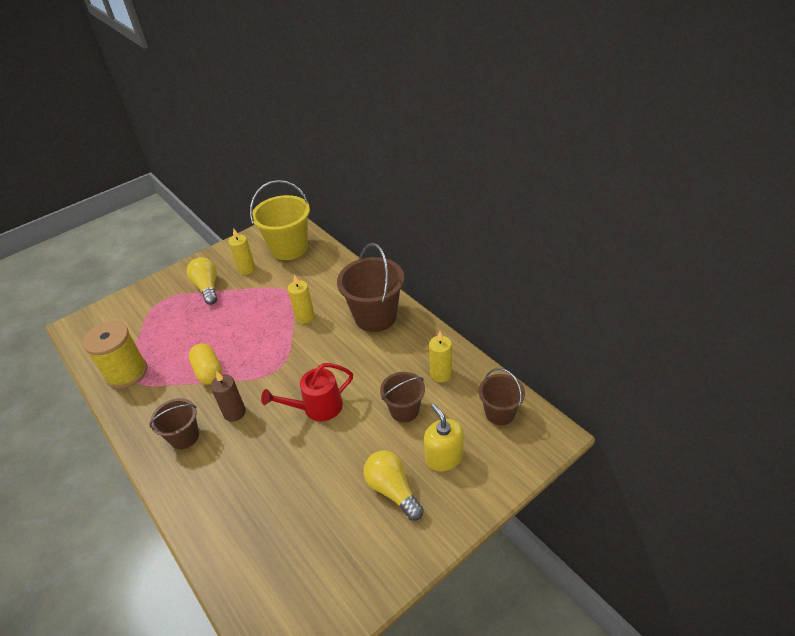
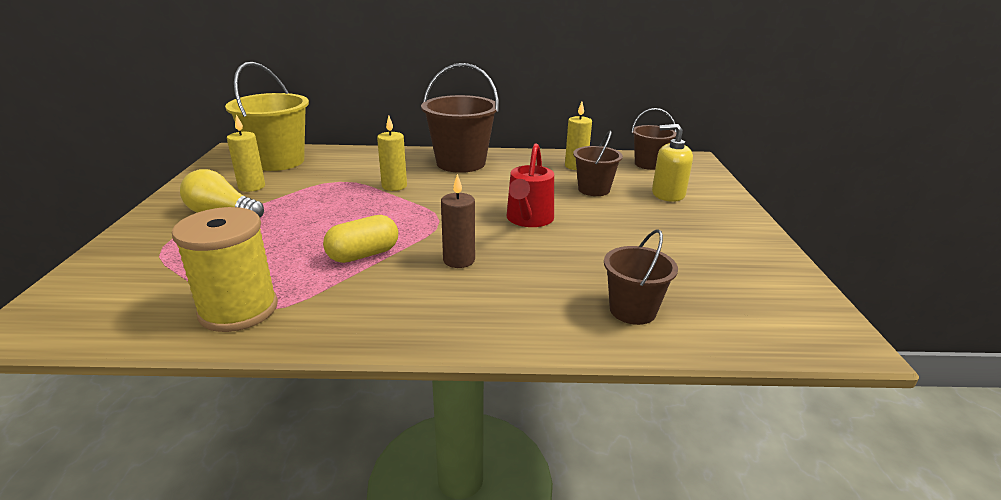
camera: 55 degrees left, 15 degrees down
(184, 437) = (441, 302): brown bucket -> brown bucket (632, 310)
(208, 371) = (363, 255): yellow capsule -> yellow capsule turned 45 degrees counterclockwise
(392, 490) = (679, 222): yellow light bulb -> none

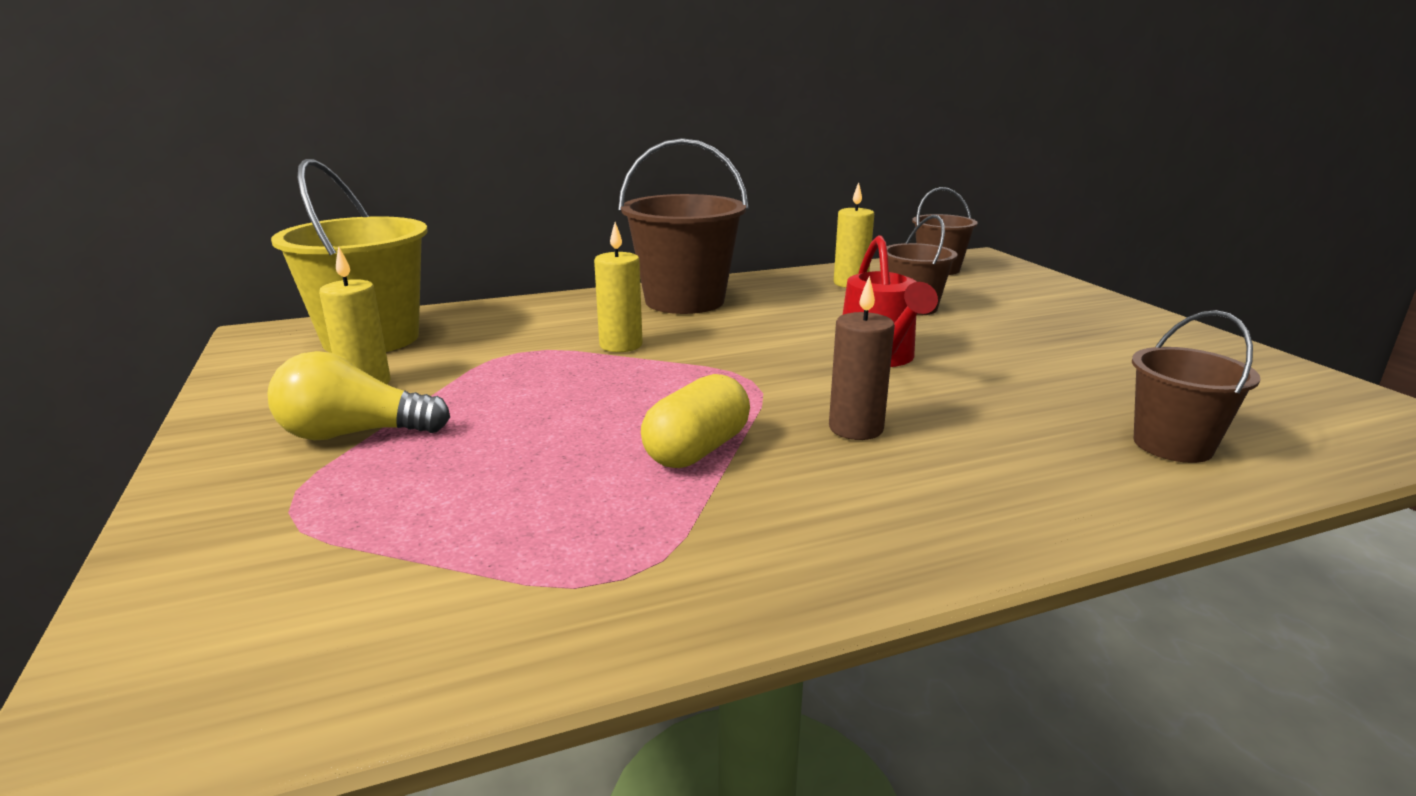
camera: 20 degrees left, 5 degrees down
(238, 310) = (582, 587): yellow spool -> none
(668, 194) = (1010, 299): yellow soap dispenser -> none

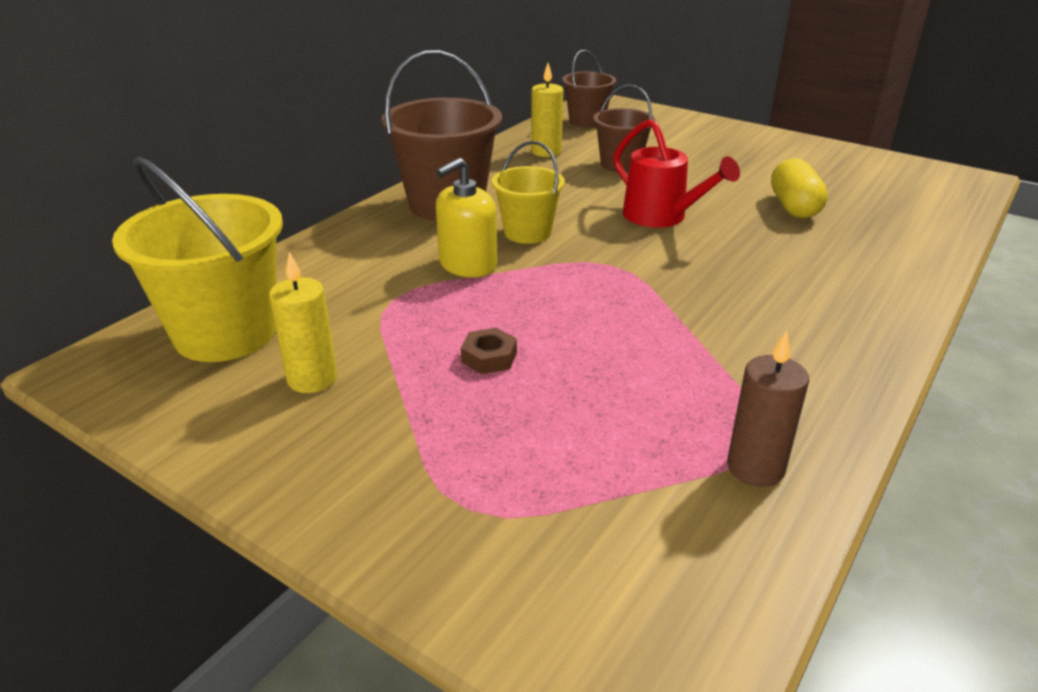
camera: 35 degrees left, 10 degrees up
(355, 434) = (396, 426): yellow light bulb -> none
(510, 413) = (489, 357): none -> brown nut
(621, 345) = (467, 265): yellow candle -> yellow soap dispenser
(697, 450) = (664, 335): yellow capsule -> yellow capsule (794, 207)
(718, 336) = (527, 232): none -> yellow bucket
(856, 428) = (728, 281): brown candle -> brown candle (755, 468)
(1172, 445) = (888, 232): brown bucket -> none

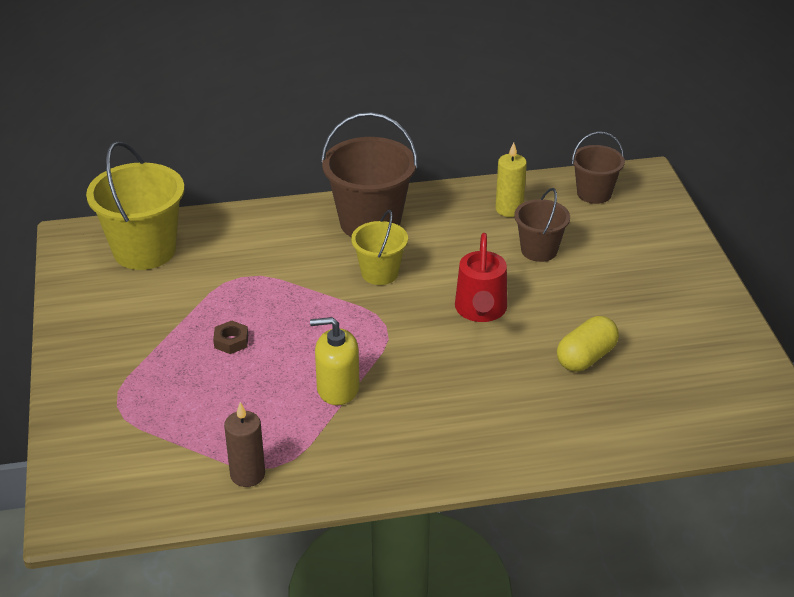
camera: 45 degrees right, 5 degrees up
(312, 379) = (145, 301): yellow candle -> none
(467, 265) = (310, 276): yellow soap dispenser -> yellow soap dispenser (337, 388)

